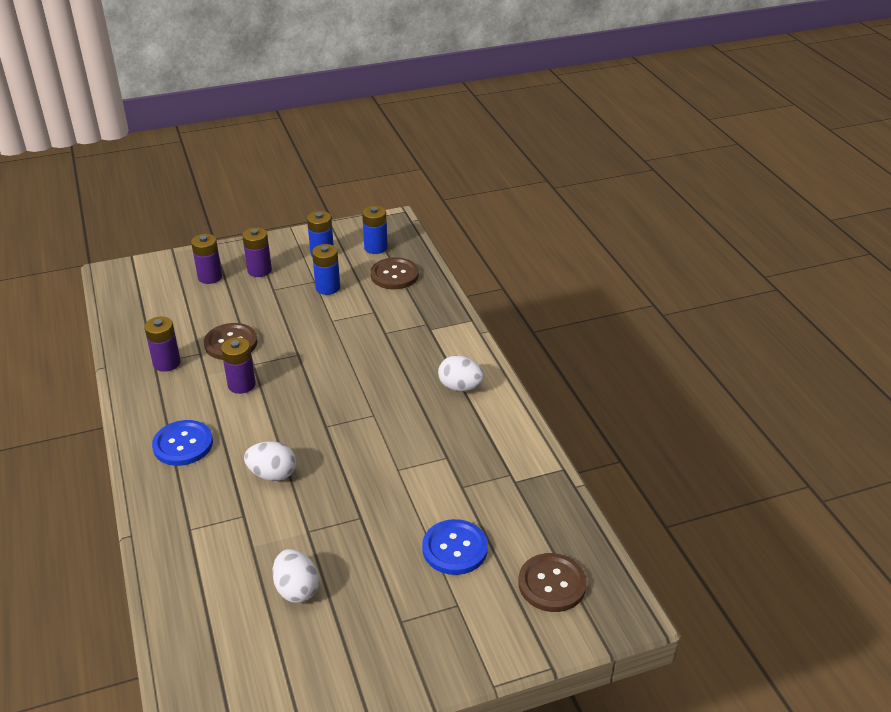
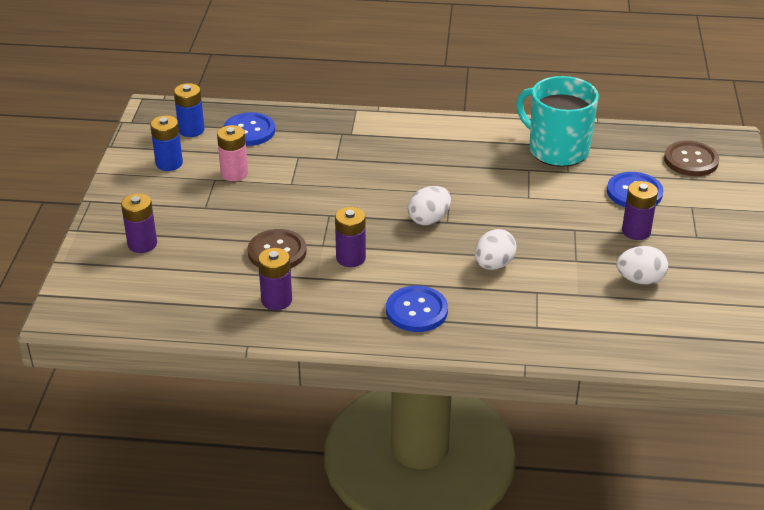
camera: 65 degrees left, 0 degrees up
(259, 270) = (162, 209): purple battery -> purple battery (636, 231)
(327, 288) = (234, 173): blue battery -> pink battery
(394, 275) = (249, 131): brown button -> blue button
(460, 387) = (445, 139): white egg -> white egg (429, 219)
(496, 468) = (557, 150): none -> turquoise mug

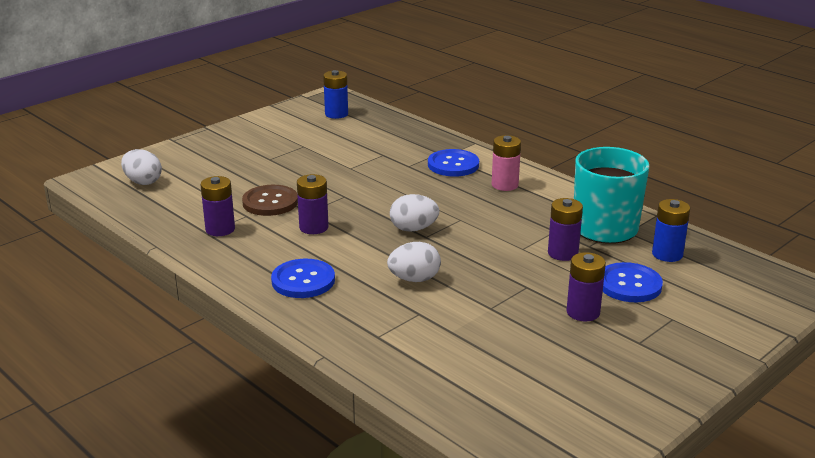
camera: 40 degrees right, 10 degrees down
(142, 244) = (196, 162): purple battery -> purple battery (563, 253)
(169, 163) = (290, 127): blue battery -> blue battery (667, 254)
(234, 173) = (321, 147): pink battery -> pink battery (504, 185)
(249, 131) = (374, 128): blue button -> blue button (453, 165)
(640, 280) = (526, 348): white egg -> white egg (143, 182)
(691, 160) = (730, 285): brown button -> none

